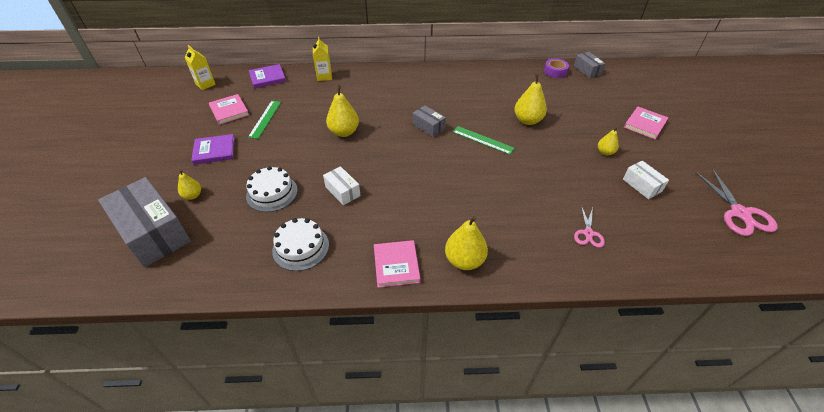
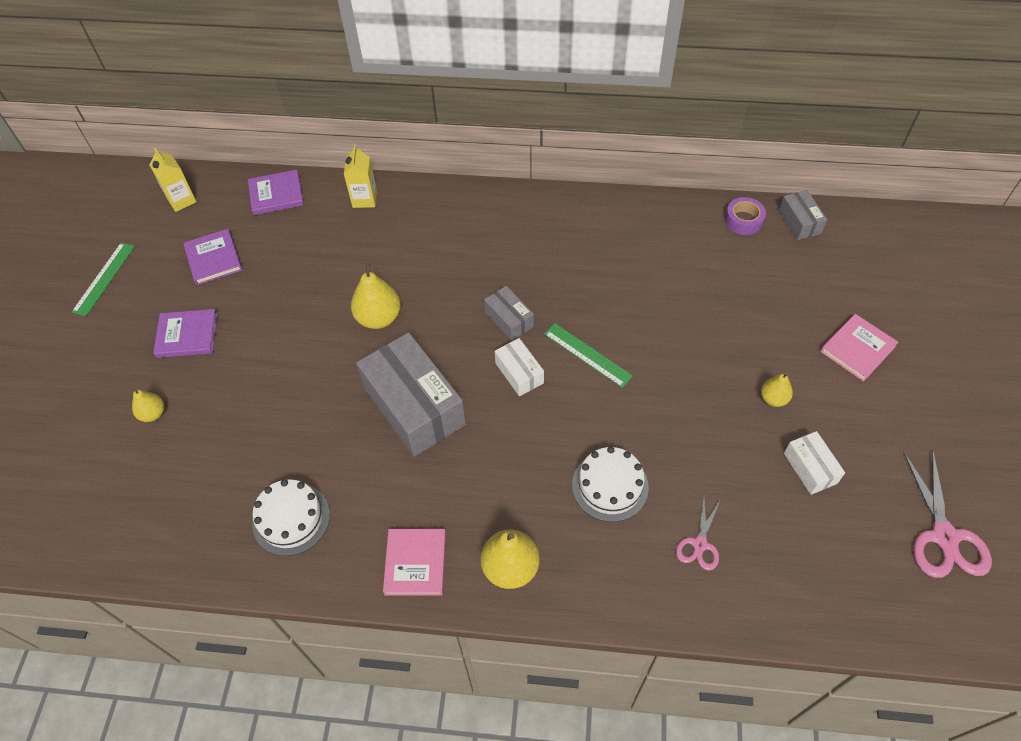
camera: 10 degrees right, 10 degrees up
(153, 233) = (99, 471): grey box -> grey box (414, 406)
(229, 111) = (213, 259): pink book -> purple book
(265, 119) = (265, 280): green ruler -> green ruler (104, 278)
(272, 193) = (261, 421): white cake -> white cake (610, 486)
(342, 191) = (361, 429): white box -> white box (519, 373)
(527, 120) = (668, 322): yellow pear -> none

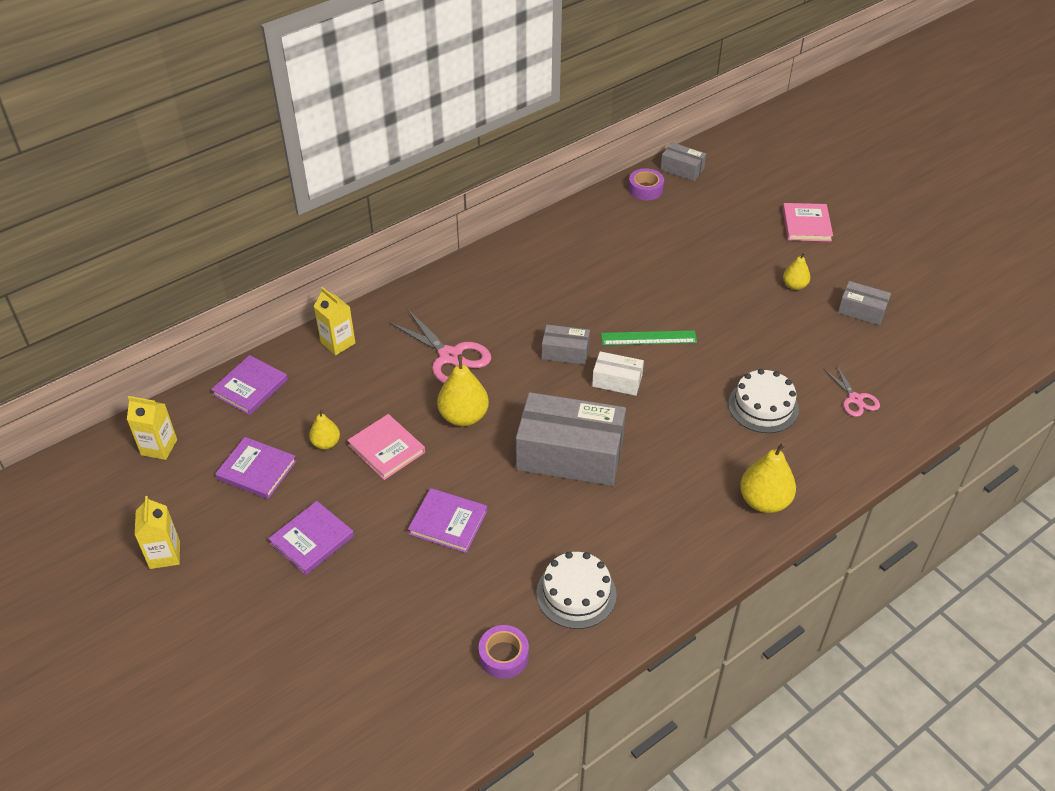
camera: 45 degrees left, 10 degrees down
(104, 278) = (165, 555): green ruler -> yellow carton
(153, 414) = (361, 615): yellow pear -> yellow pear (326, 443)
(195, 522) = (503, 656): none -> purple tape
(276, 391) = (448, 522): none -> purple book
(415, 563) = (701, 549): pink book -> pink book (386, 449)
(810, 468) = (862, 311): white box -> grey box
(944, 536) = (970, 297): pink scissors -> pink scissors (450, 356)

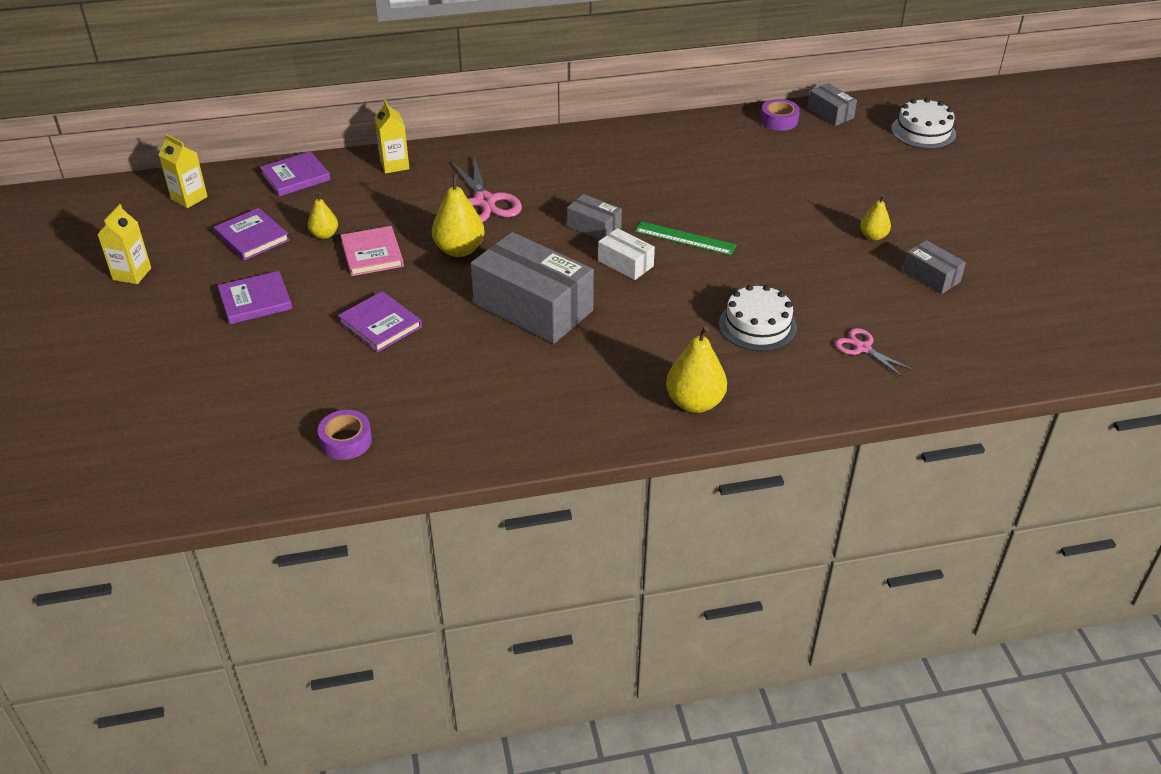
camera: 25 degrees right, 5 degrees down
(576, 593) = (450, 416): white cake -> white cake (923, 131)
(806, 225) = (928, 189): pink book -> none
(855, 399) = (862, 348): pink scissors -> pink scissors turned 135 degrees clockwise

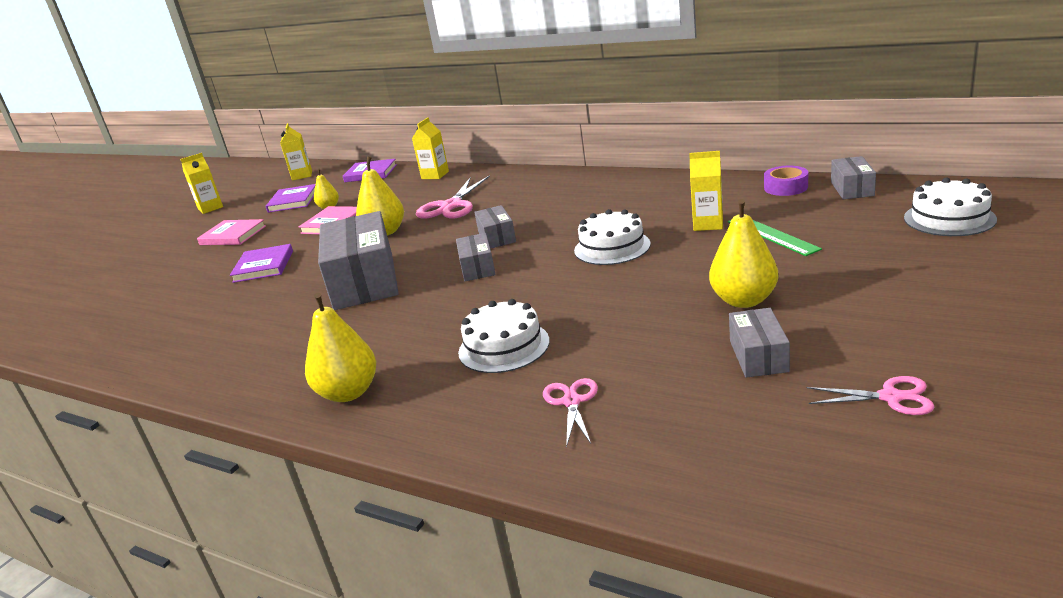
camera: 45 degrees right, 15 degrees down
(255, 301) = (233, 235): purple book -> pink book
(346, 441) = (122, 332): purple tape -> none
(625, 263) = (477, 268): white box -> grey box
(685, 238) = (554, 260): green ruler -> green ruler (772, 235)
(716, 213) = (612, 247): none -> white cake
(764, 172) = (708, 224): none -> yellow carton
(873, 236) = (744, 300): yellow pear -> yellow pear, size x1.72
(1026, 280) = (890, 397): none -> pink scissors

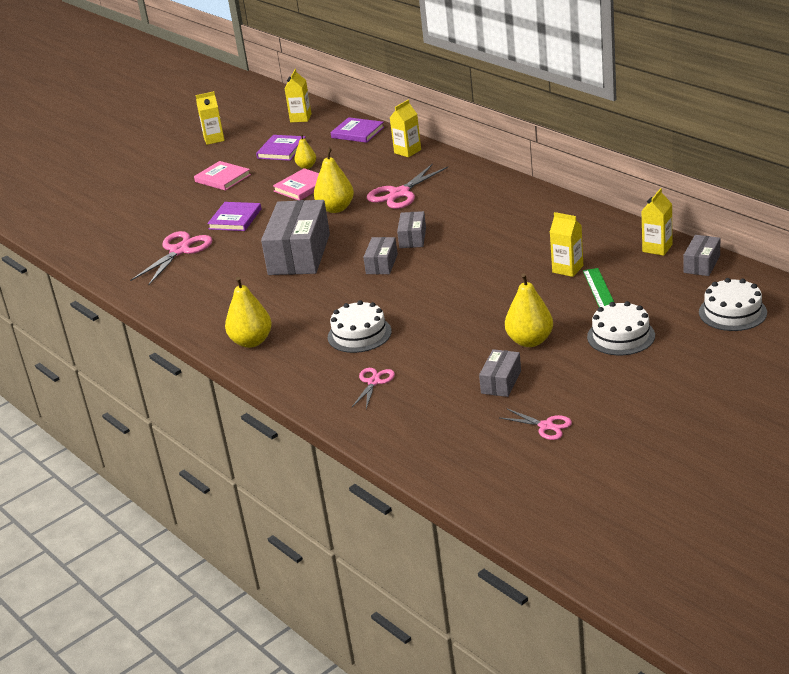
camera: 20 degrees right, 5 degrees up
(199, 312) = (179, 251): none -> pink scissors
(612, 247) = (484, 271): white cake -> white cake (621, 336)
(785, 187) = (657, 248): purple tape -> yellow carton

